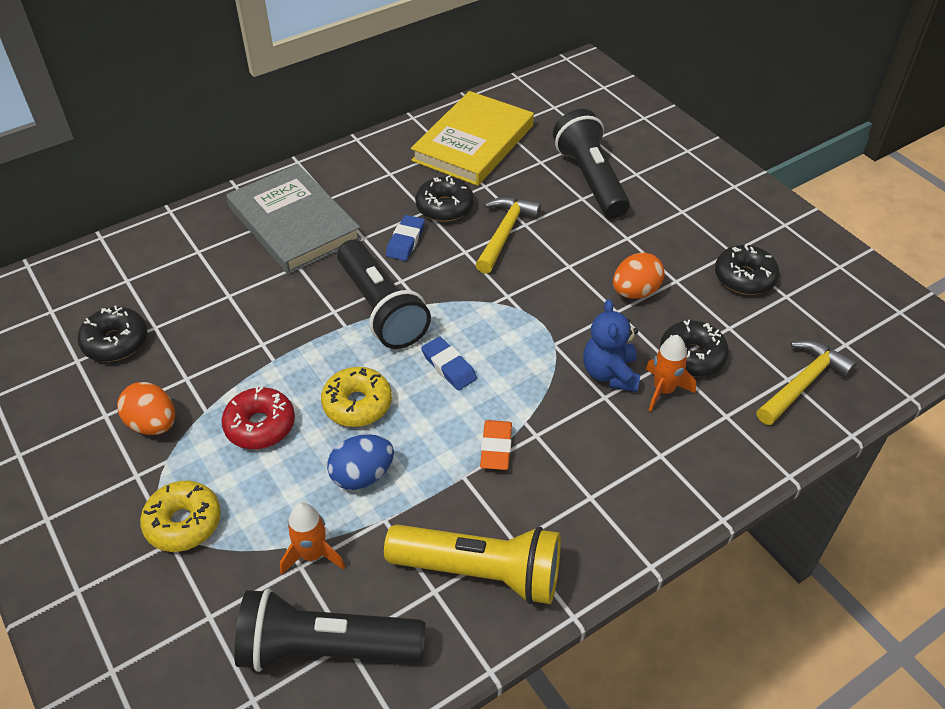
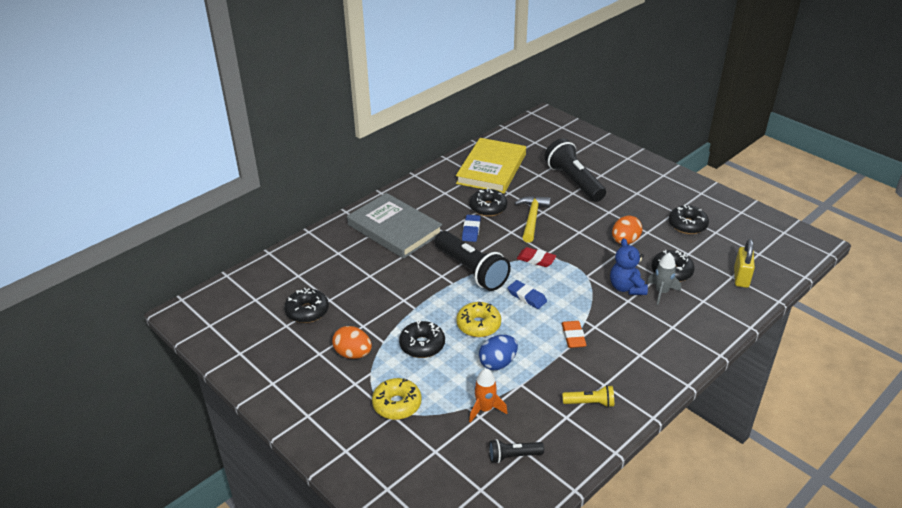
camera: 10 degrees left, 10 degrees down
(260, 425) = (422, 345): red donut -> black donut
(325, 648) = (513, 456): black flashlight -> black flashlight, size x0.48
(481, 572) = (590, 403): yellow flashlight -> yellow flashlight, size x0.48
(486, 304) = (536, 259): none -> red eraser
(663, 390) = (661, 292): orange rocket -> grey rocket
(802, 383) = (741, 277): yellow hammer -> yellow padlock

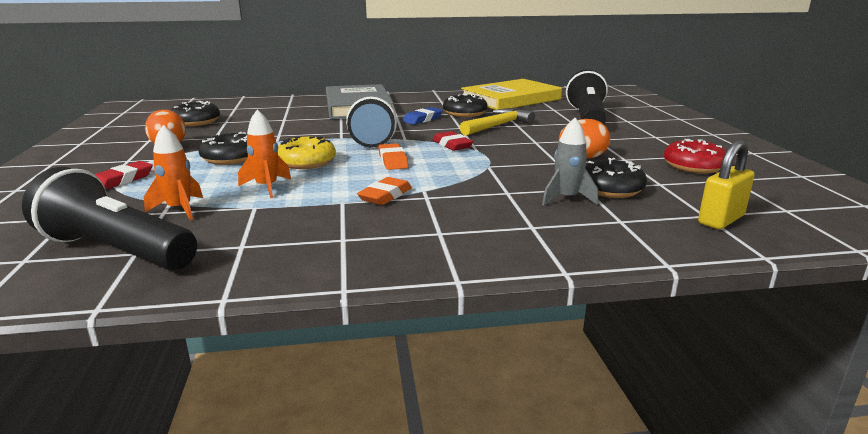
camera: 35 degrees right, 15 degrees down
(397, 404) = (122, 180): yellow donut -> red eraser
(498, 363) = (267, 187): blue egg -> orange rocket
(513, 456) = (116, 250): black flashlight -> black flashlight, size x2.06
(527, 297) = (393, 160): blue eraser -> orange eraser
(590, 403) = (293, 246): yellow flashlight -> none
(626, 288) = (523, 184): blue teddy bear -> none
(687, 225) = (693, 166): black donut -> red donut

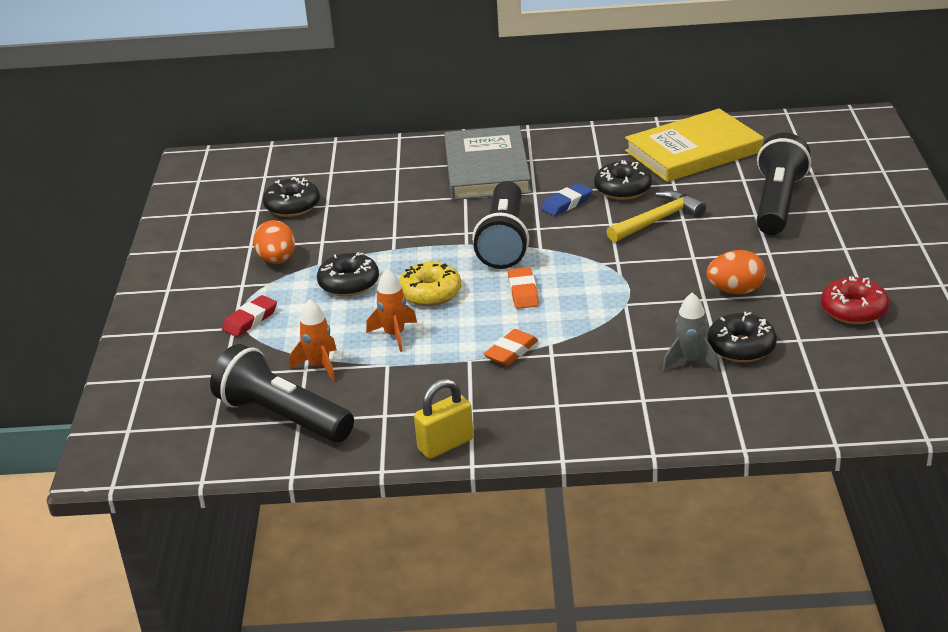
camera: 10 degrees right, 10 degrees up
(452, 145) = (593, 262): red eraser -> none
(721, 220) = (827, 396): yellow padlock -> yellow padlock (445, 445)

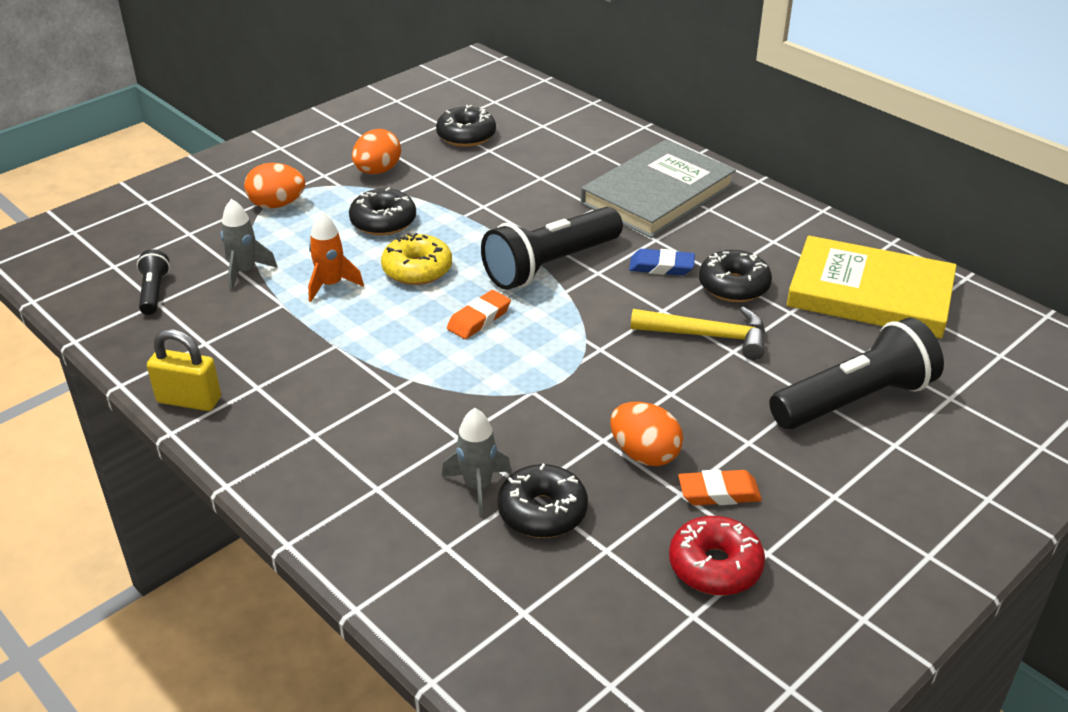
camera: 45 degrees right, 5 degrees up
(250, 320) = (277, 205): red eraser -> orange egg
(282, 417) = (154, 292): black flashlight -> black flashlight, size x0.48
(319, 366) = (245, 271): orange rocket -> grey rocket
(511, 351) = (373, 362): orange eraser -> orange eraser (719, 492)

